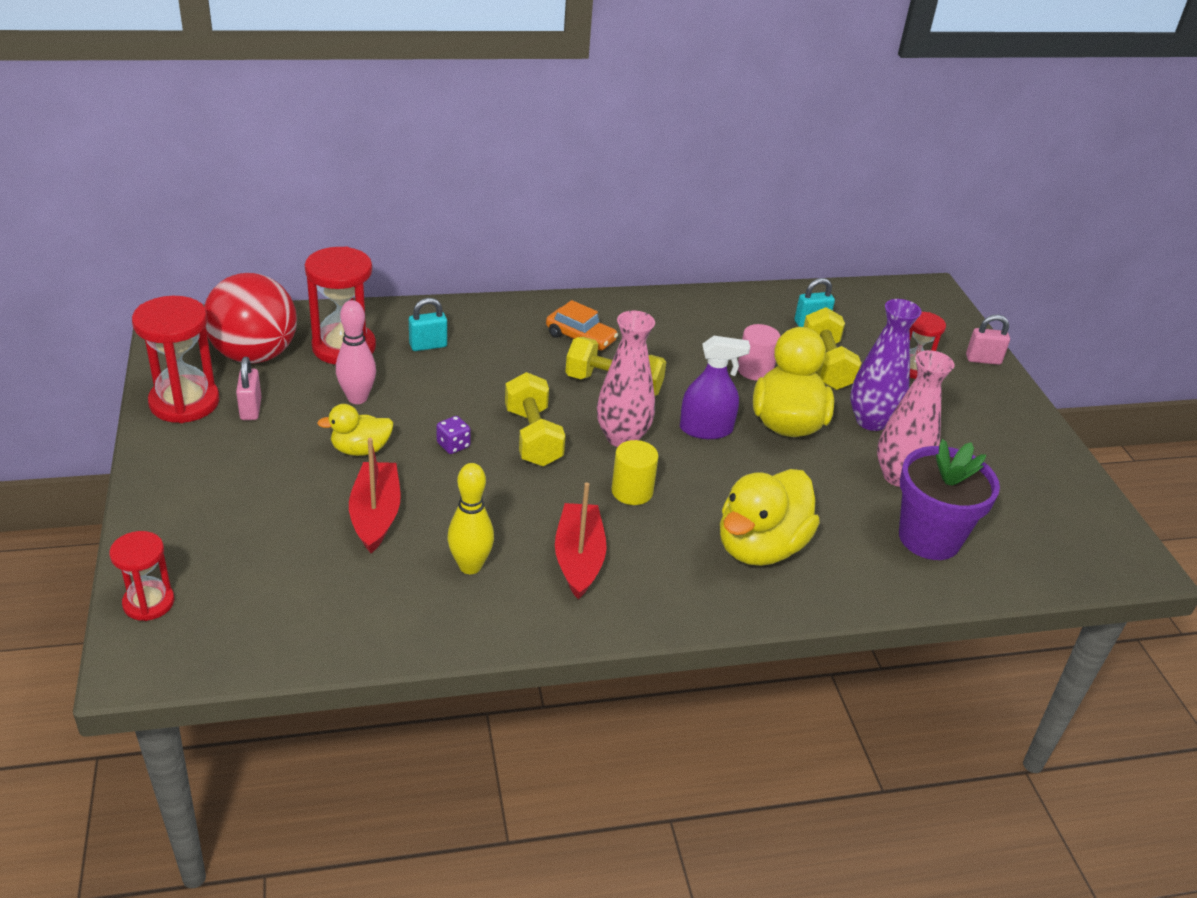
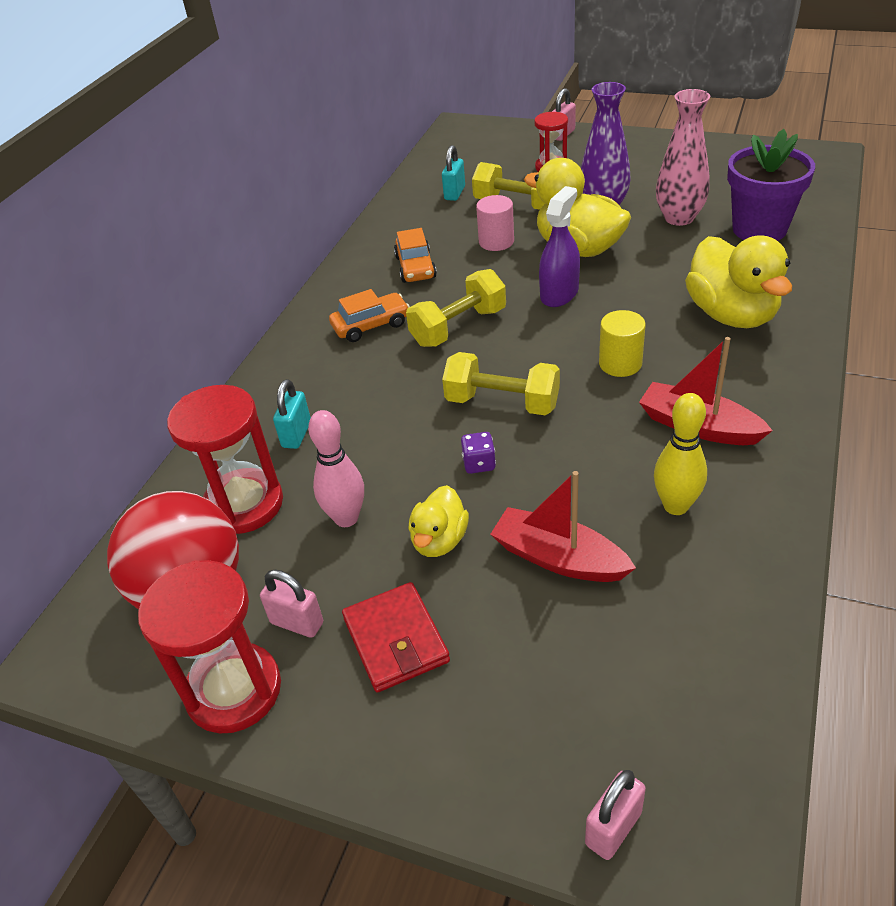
camera: 50 degrees left, 5 degrees up
(148, 603) = (613, 828): red hourglass -> pink padlock
(257, 458) = (396, 640): none -> red wallet
(622, 437) = (540, 346): pink vase -> none
(678, 336) = (415, 267): none -> orange car

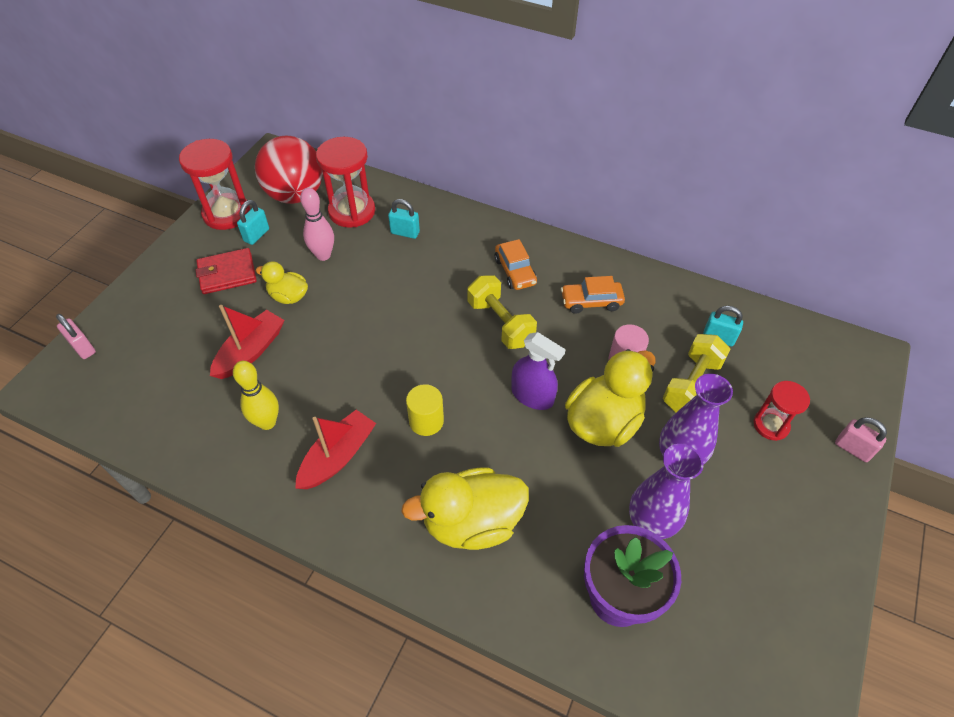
camera: 90 degrees right, 10 degrees up
(297, 623) = (256, 235): pink padlock -> turquoise padlock
(479, 463) = (346, 321): purple dice -> none
(502, 403) = (402, 340): yellow dumbbell -> none
(679, 218) = (650, 523): pink vase -> purple vase

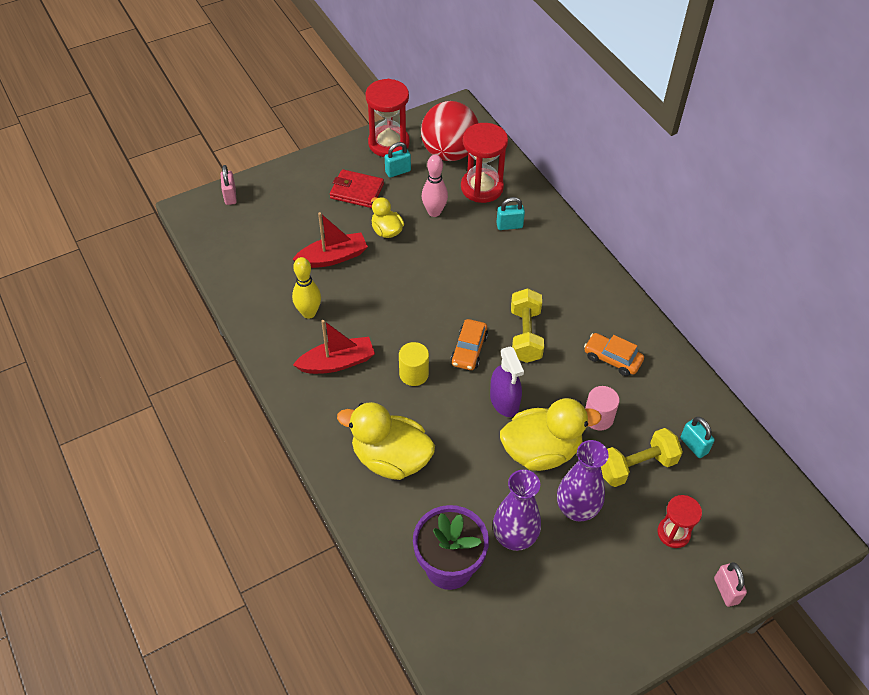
camera: 35 degrees right, 0 degrees up
(405, 232) = (509, 225): turquoise padlock -> turquoise padlock turned 60 degrees counterclockwise
(515, 271) = (571, 302): orange car -> orange car (469, 350)

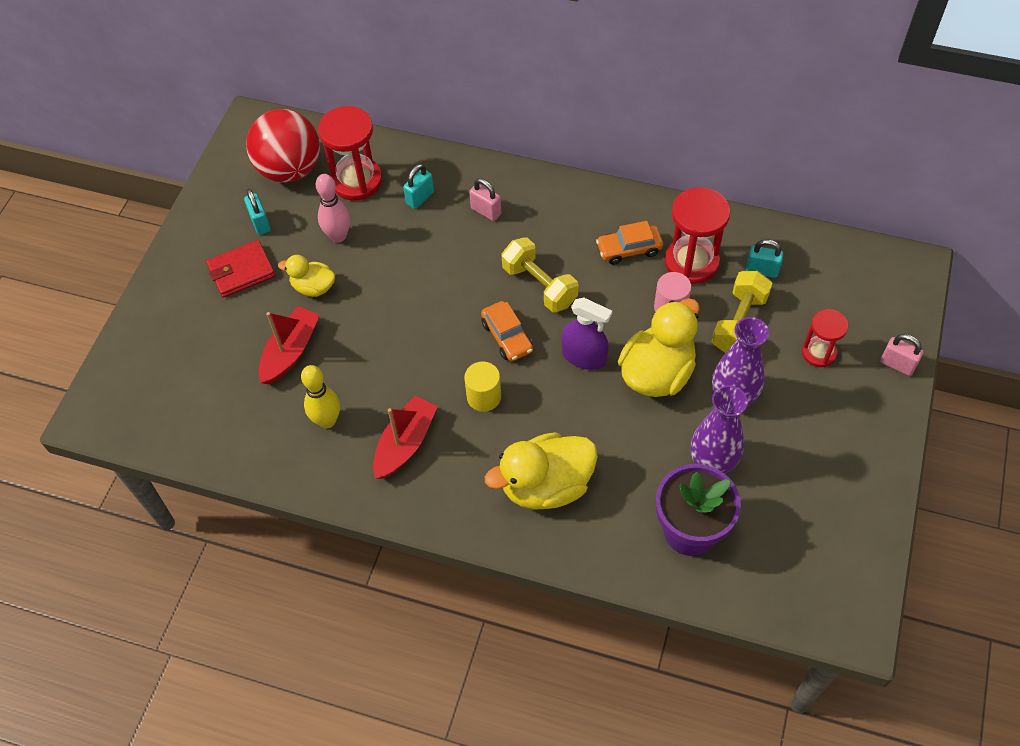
camera: 40 degrees left, 5 degrees up
(230, 196) = (116, 372): pink padlock -> pink padlock (486, 211)
(388, 143) = (220, 202): red hourglass -> red hourglass (691, 262)
(398, 171) = (260, 223): turquoise padlock -> turquoise padlock turned 45 degrees counterclockwise

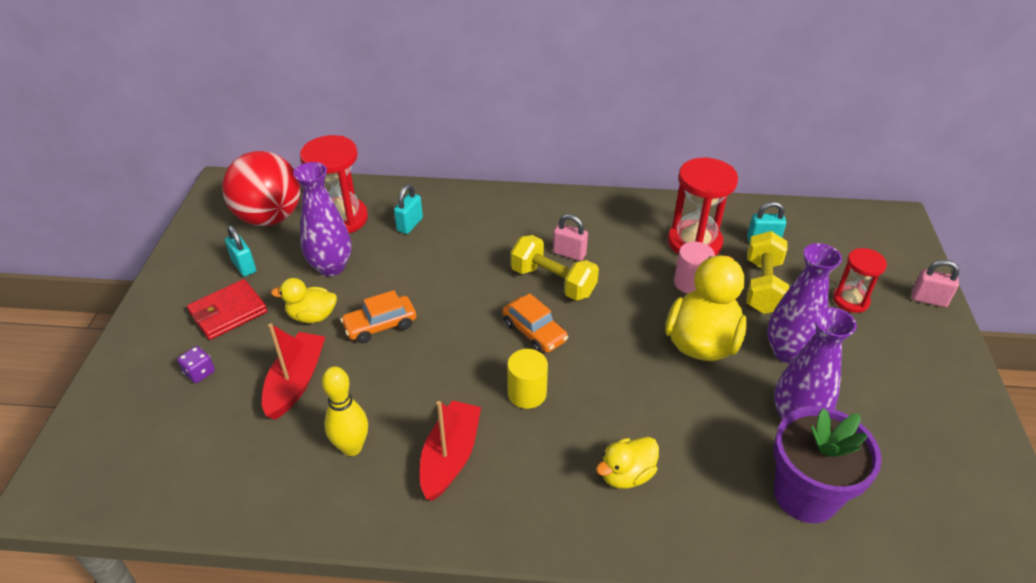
camera: 15 degrees left, 15 degrees down
(212, 329) = (199, 373): none -> purple dice
(338, 236) = (331, 267): pink bowling pin -> purple vase
(486, 211) = (479, 227): pink padlock -> pink padlock (569, 253)
(546, 486) = (626, 475): yellow duck -> yellow duck, size x0.55
(584, 356) = (621, 338): purple spray bottle -> none
(629, 249) = (630, 240): orange car -> orange car (380, 325)

